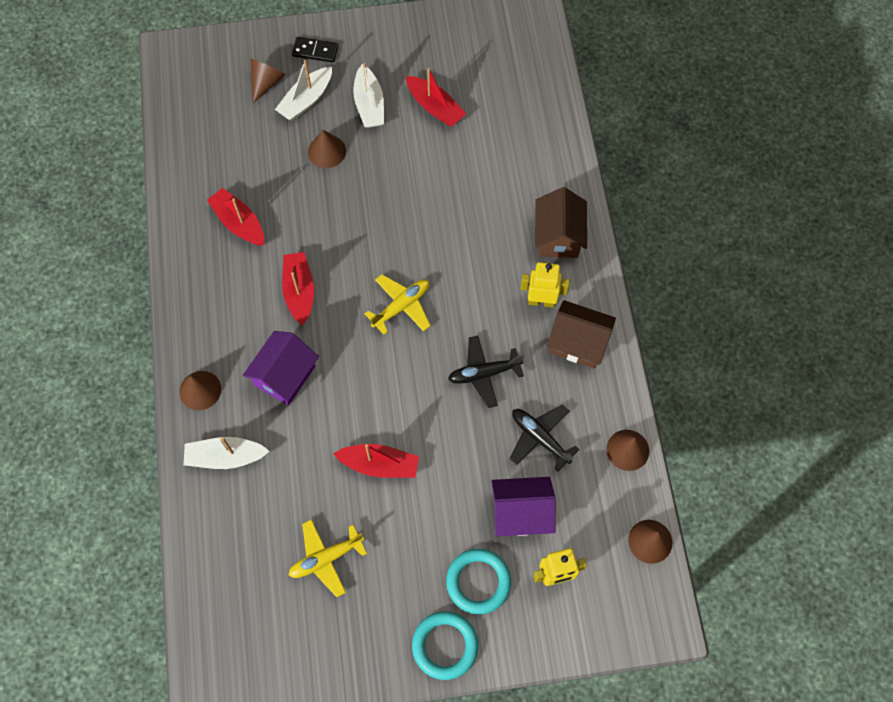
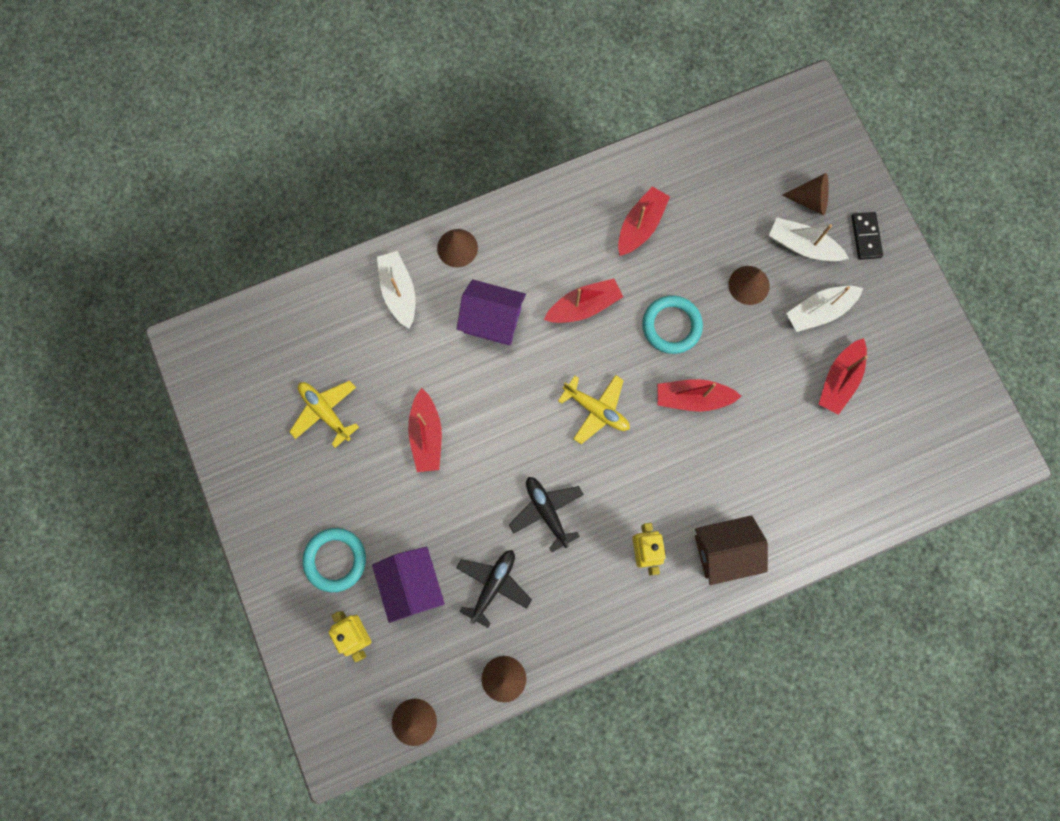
camera: 75 degrees right, 10 degrees up
(415, 224) = (692, 398): none -> red boat
(445, 645) = (269, 544): turquoise ring -> turquoise ring (671, 326)
(578, 342) = (607, 600): brown house -> none

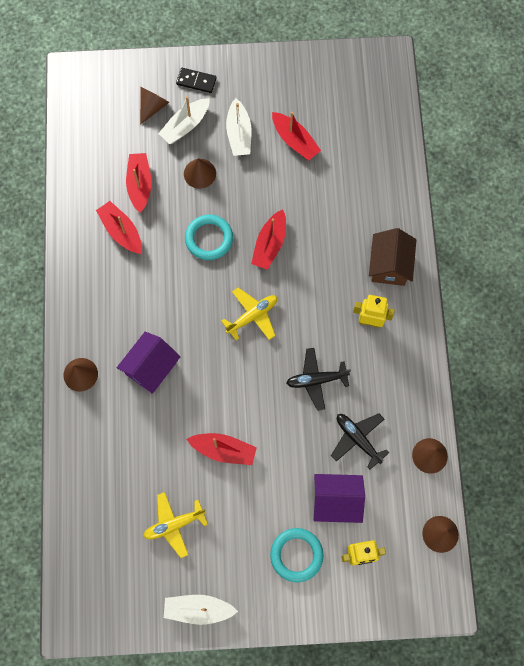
camera: 70 degrees left, 5 degrees down
(399, 292) = (98, 433): white boat -> white boat (198, 609)
(584, 306) = (168, 296): red boat -> red boat (140, 185)

